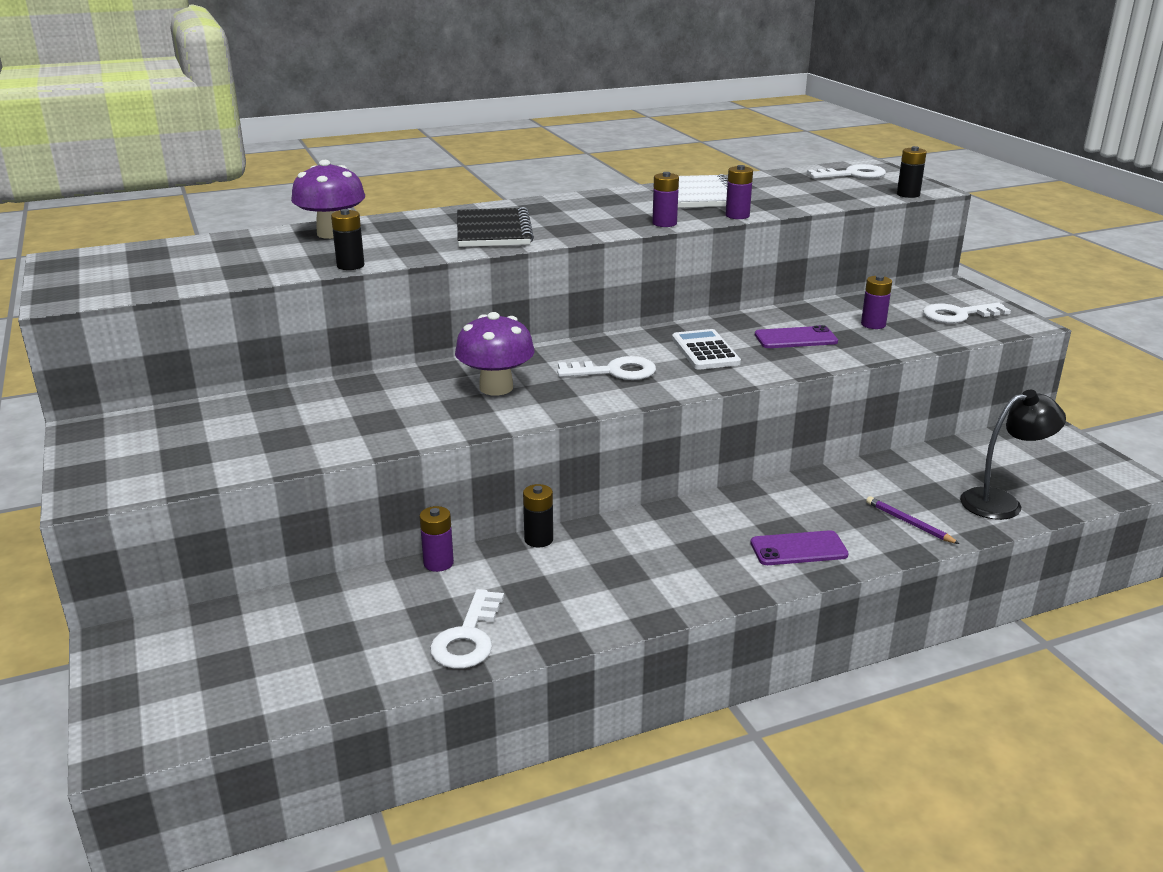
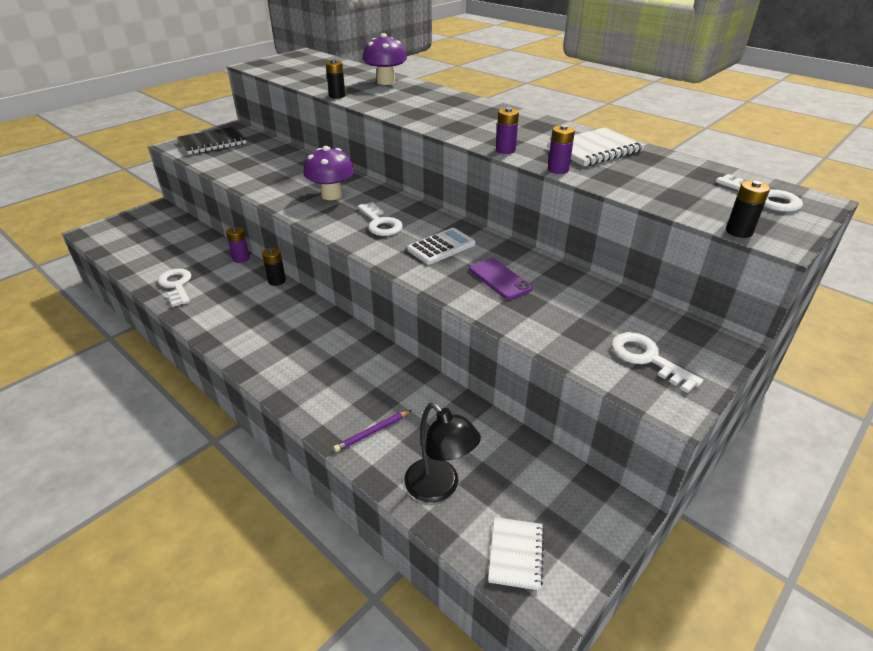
camera: 65 degrees right, 10 degrees up
(468, 637) = (176, 285): white key -> white key turned 75 degrees clockwise
(493, 231) = (430, 111): black notebook -> black notebook (212, 143)
(798, 549) = (308, 381): purple phone -> none
(873, 324) = (568, 312): purple battery -> none
(909, 523) = (372, 432): purple pencil -> purple pencil turned 150 degrees counterclockwise
(1087, 484) = (516, 554): none -> white notebook

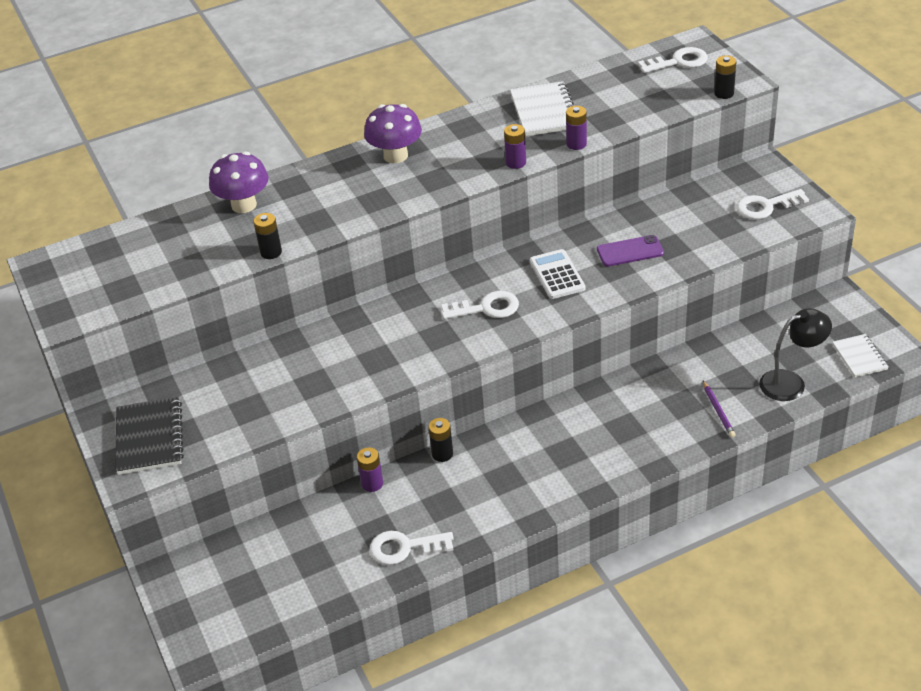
camera: 65 degrees left, 5 degrees up
(331, 195) = (396, 336): purple mushroom -> purple mushroom (395, 156)
(516, 554) = (859, 357): white notebook -> white notebook turned 45 degrees clockwise

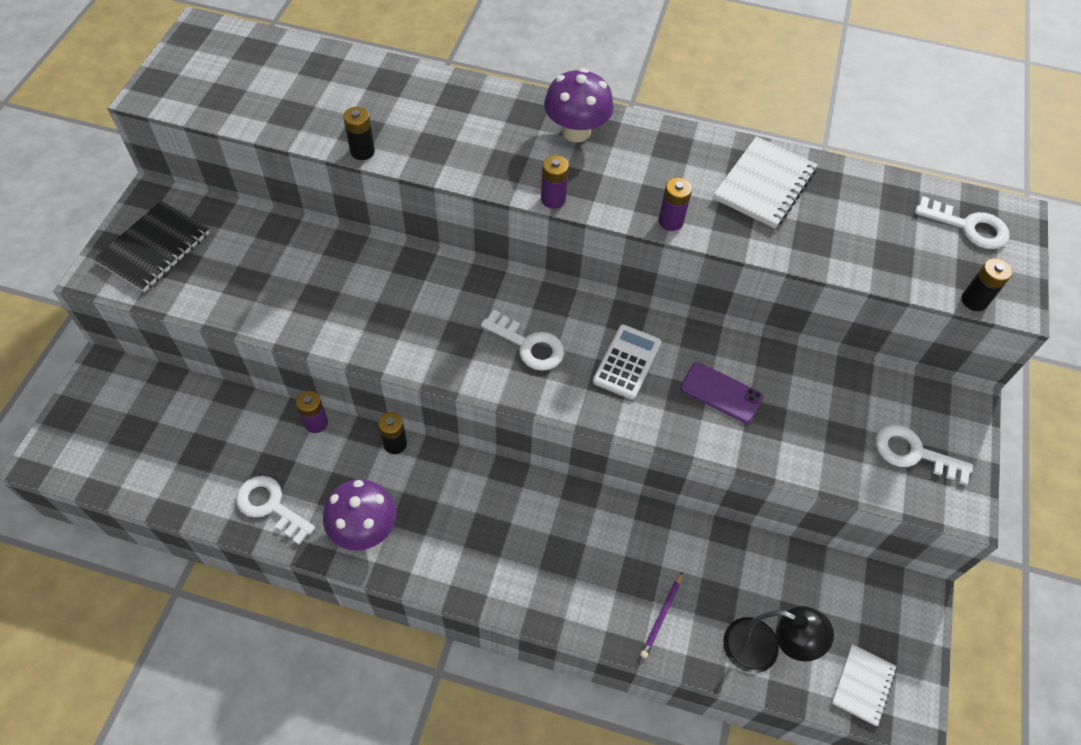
camera: 35 degrees right, 15 degrees up
(244, 205) = (400, 87): purple mushroom -> purple mushroom (364, 529)
(576, 144) = (751, 245): purple battery -> purple battery (553, 199)

